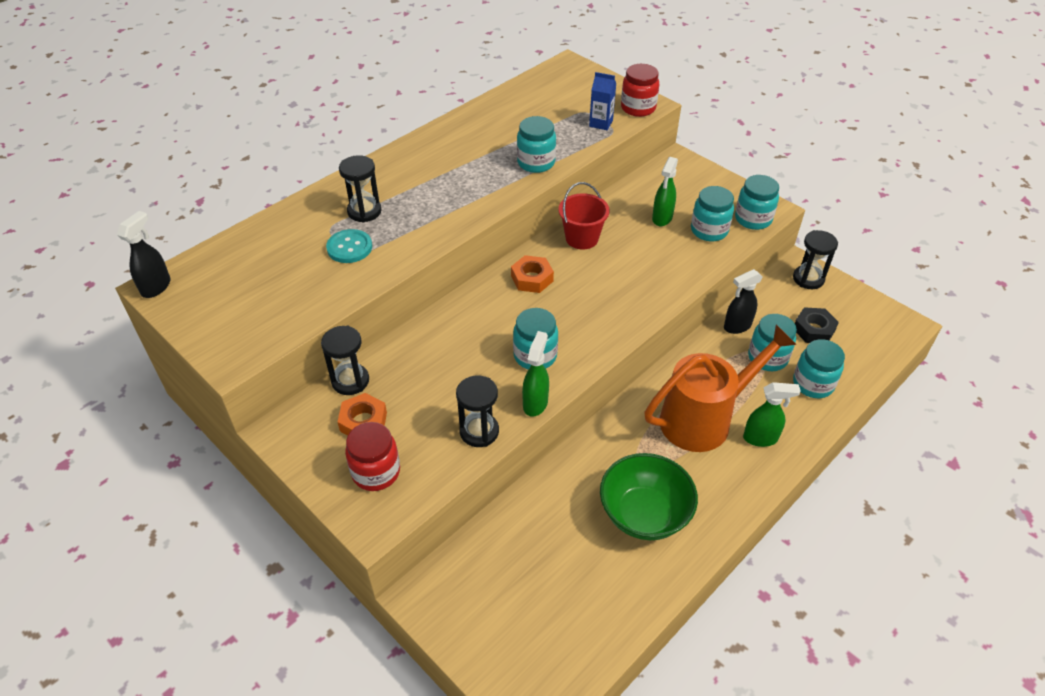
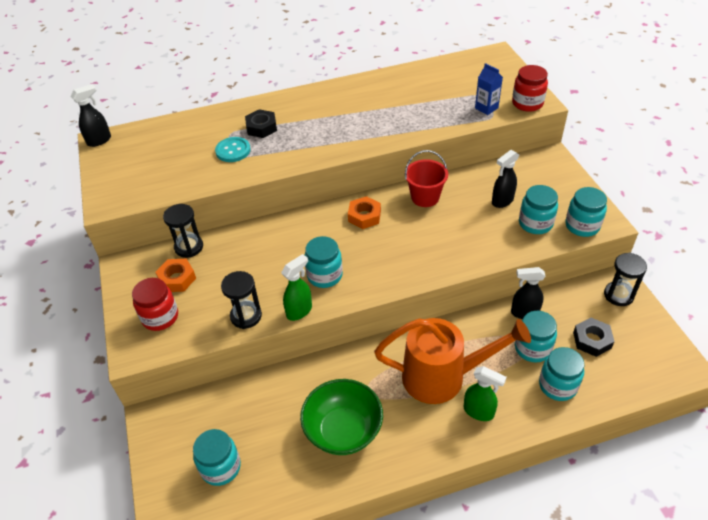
camera: 30 degrees right, 0 degrees up
(364, 211) = (261, 127): black hourglass -> black nut
(536, 163) = (411, 126): turquoise jar -> turquoise jar (220, 467)
(662, 218) = (502, 201): green spray bottle -> black spray bottle

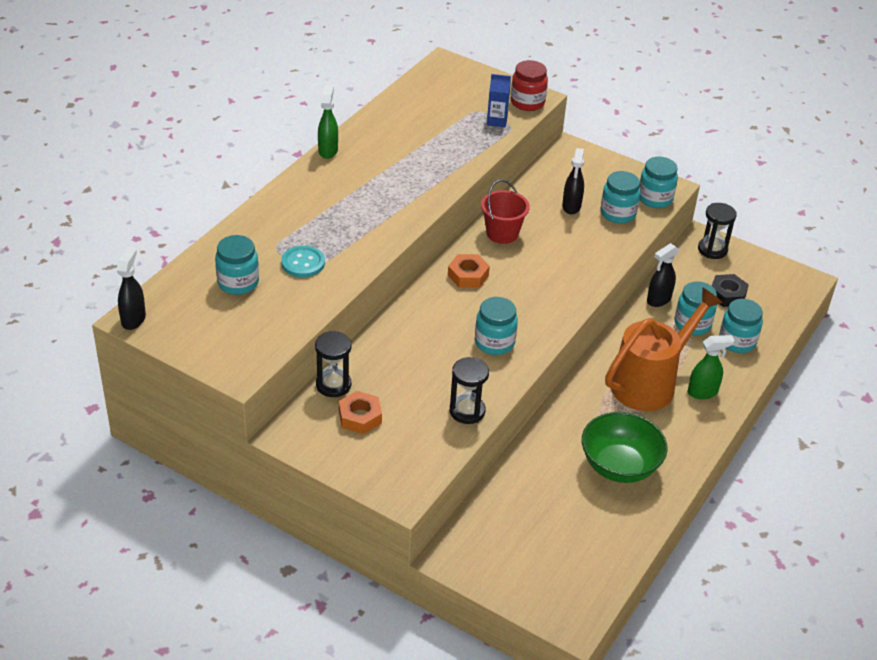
camera: 45 degrees left, 5 degrees down
(160, 317) = (388, 455): red jar -> none
(220, 467) = (555, 552): turquoise jar -> turquoise jar (238, 283)
(261, 127) = (302, 228): black nut -> none
(299, 311) = (508, 382): green spray bottle -> green spray bottle (328, 150)

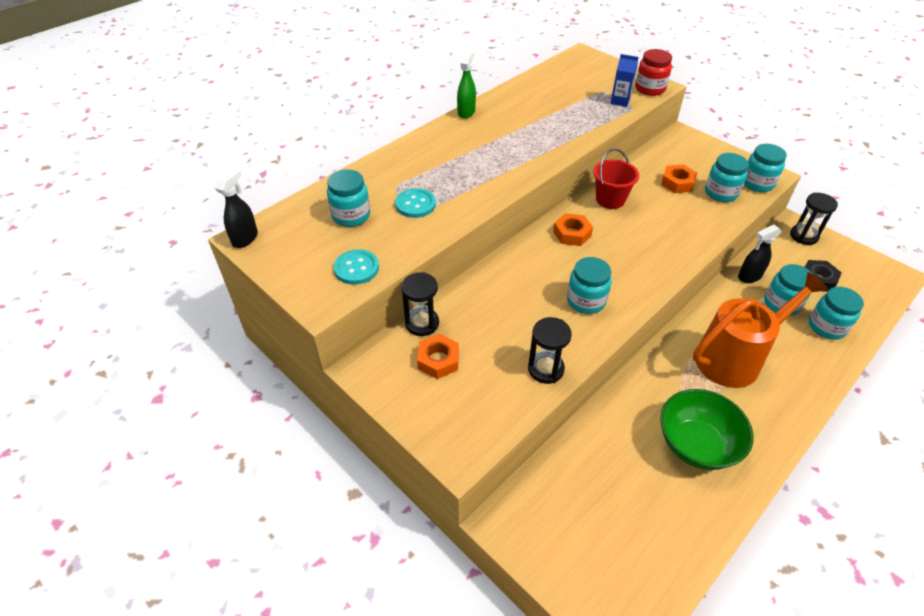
camera: 15 degrees right, 5 degrees up
(263, 335) = (356, 268): none -> turquoise button
(571, 207) = (677, 183): black spray bottle -> orange nut
(703, 392) = (789, 375): green spray bottle -> none

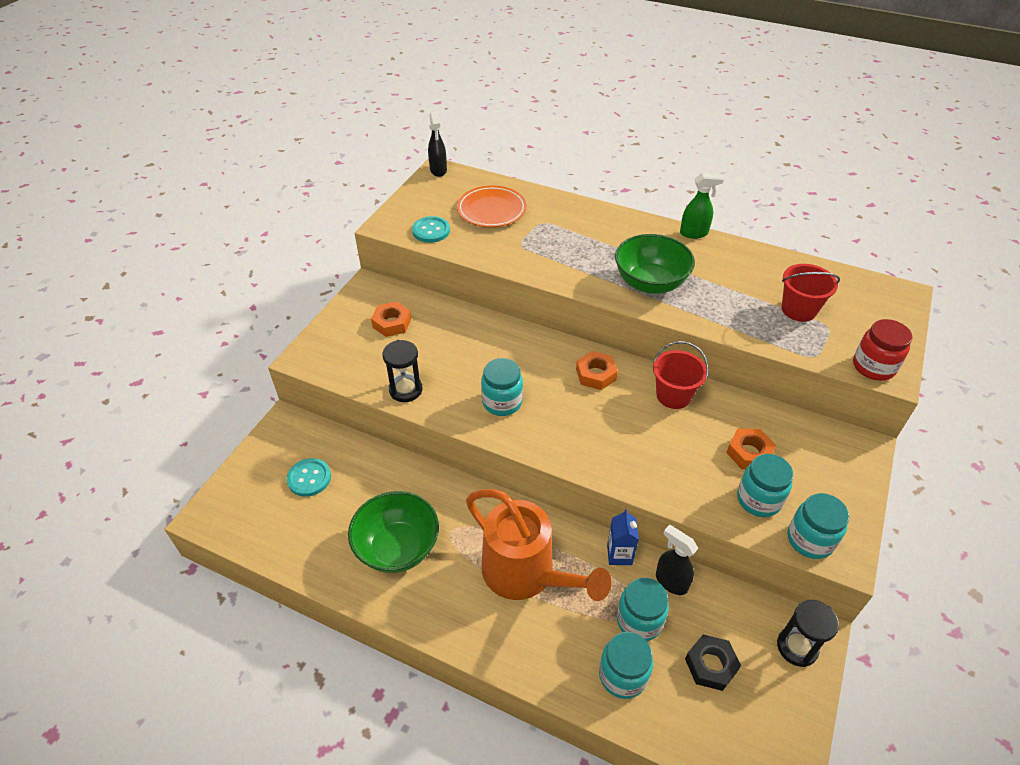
camera: 70 degrees right, 0 degrees up
(245, 238) = (438, 170): black spray bottle -> black spray bottle turned 75 degrees clockwise
(351, 216) = (491, 210): turquoise jar -> orange plate
(415, 204) = (526, 239): turquoise button -> turquoise button (309, 478)
(422, 323) = (427, 304): black hourglass -> none
(518, 152) = (650, 283): none -> green bowl
(581, 97) = (798, 310): none -> red bucket
(620, 101) = (818, 343): blue carton -> blue carton (619, 554)

